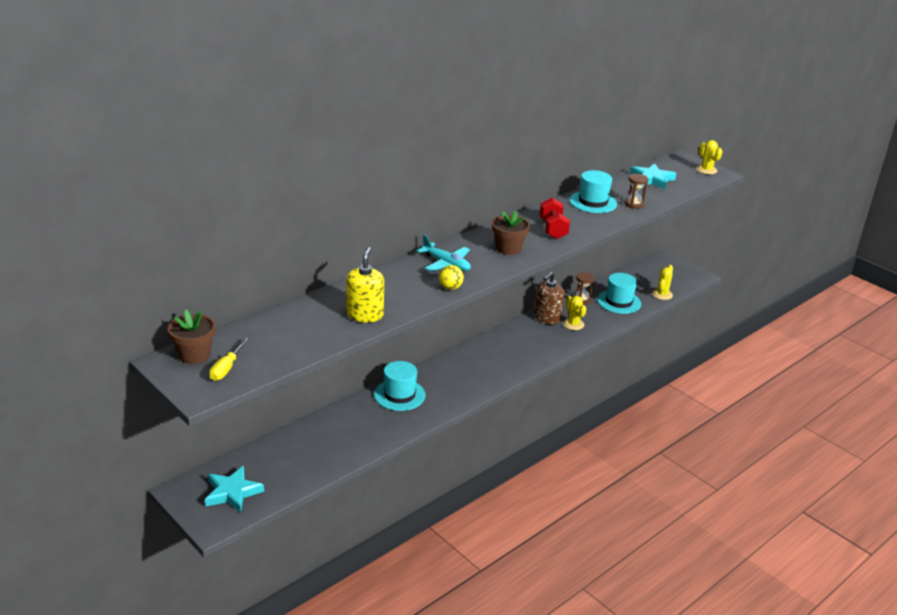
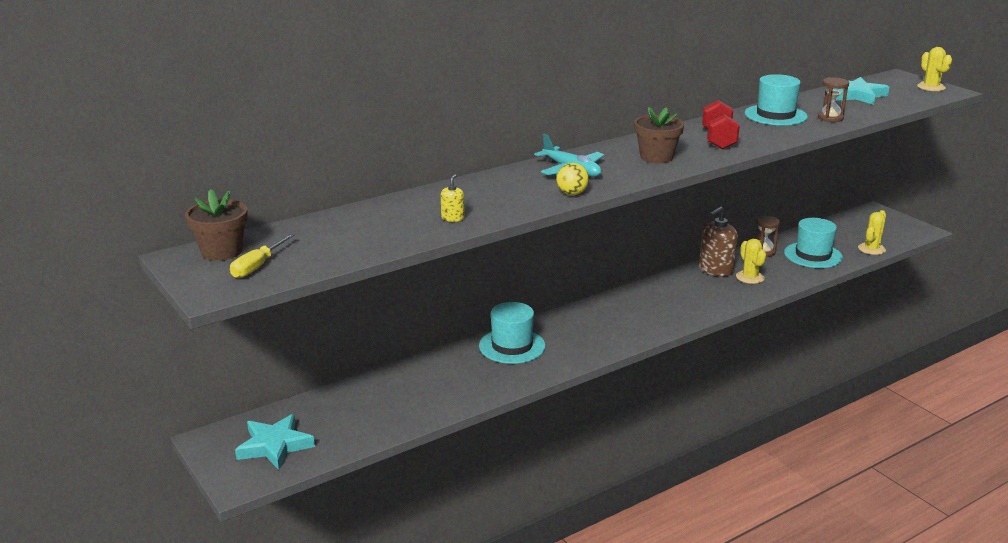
camera: 10 degrees right, 5 degrees down
(365, 315) = (452, 218): yellow soap dispenser -> yellow soap dispenser, size x0.48

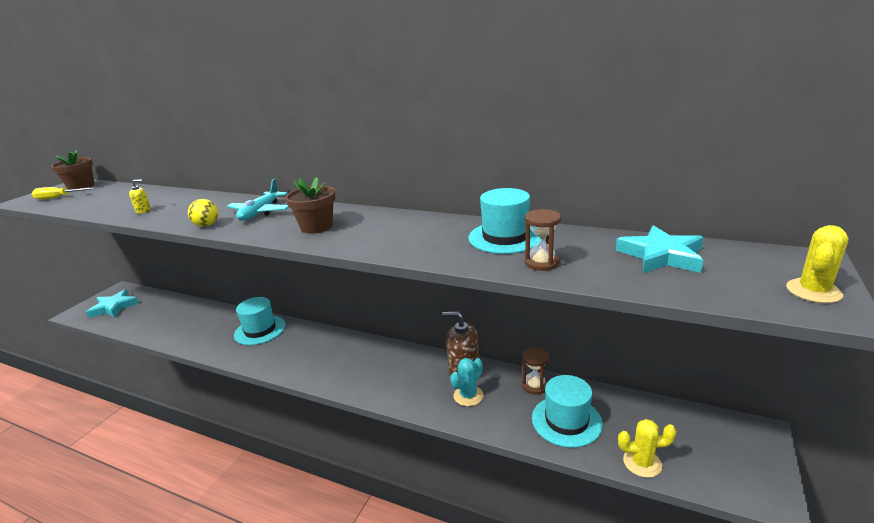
camera: 60 degrees right, 0 degrees up
(718, 140) = (391, 235): red dumbbell -> none
(750, 277) = (468, 396): yellow cactus -> turquoise cactus

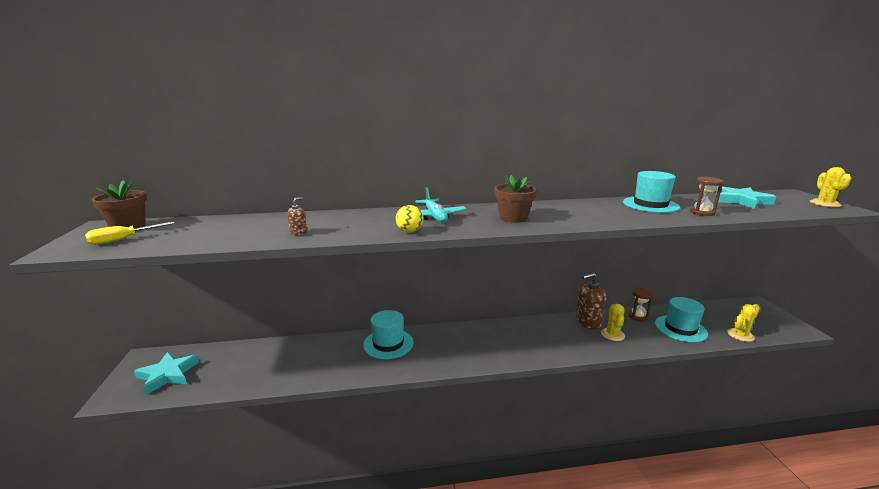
camera: 35 degrees left, 5 degrees down
(143, 211) = (298, 232): yellow soap dispenser -> brown soap dispenser
(468, 396) = (612, 334): turquoise cactus -> yellow cactus

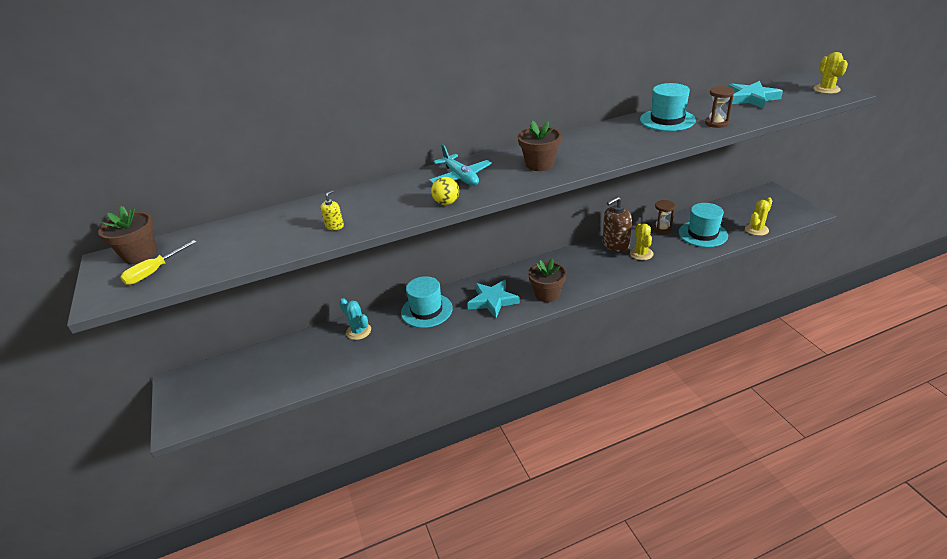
camera: 10 degrees left, 15 degrees up
(168, 375) = (216, 392): turquoise star -> turquoise star (492, 301)
(298, 232) = (334, 226): brown soap dispenser -> yellow soap dispenser
(319, 349) = (358, 331): none -> turquoise cactus
(507, 353) = (547, 294): none -> brown flower pot

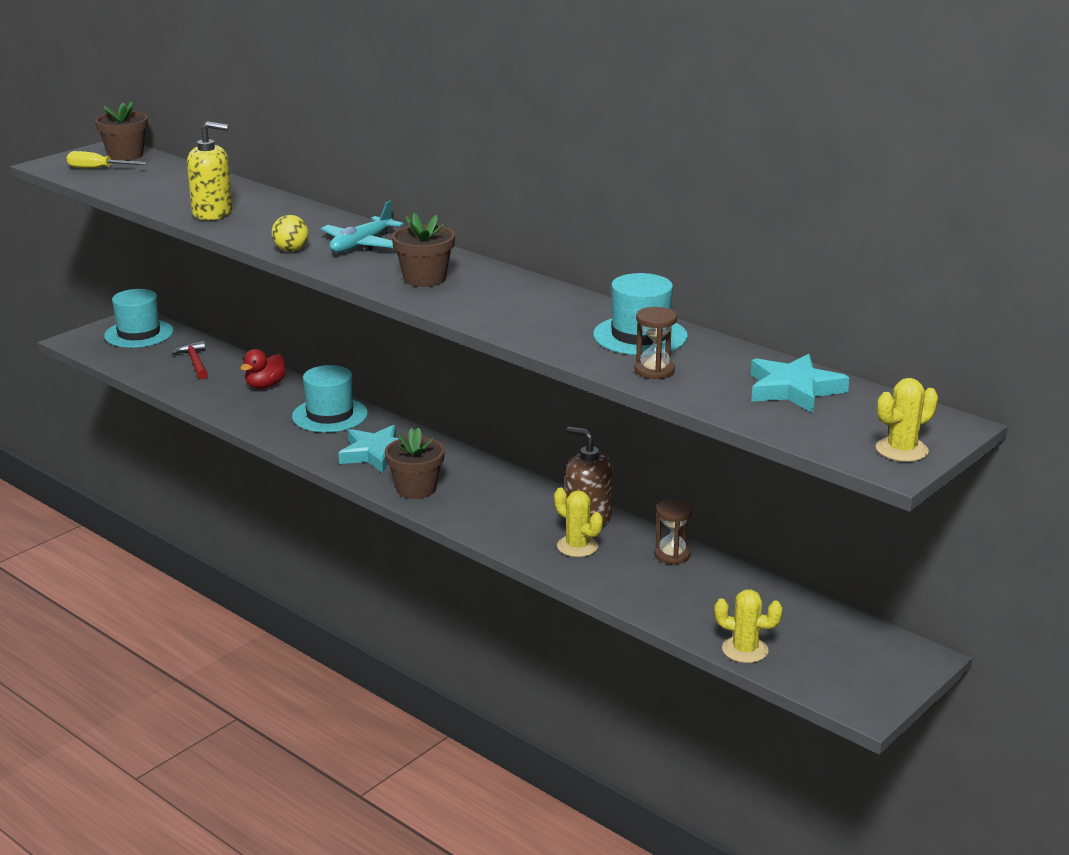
camera: 60 degrees right, 10 degrees down
(288, 360) = (195, 362): none -> red hammer
(334, 226) = (212, 213): yellow soap dispenser -> yellow soap dispenser, size x2.08
(358, 331) = (265, 385): turquoise cactus -> red duck
(641, 254) = (577, 546): yellow cactus -> yellow cactus turned 75 degrees clockwise
(703, 234) = (685, 596): turquoise hat -> turquoise hat (139, 334)

